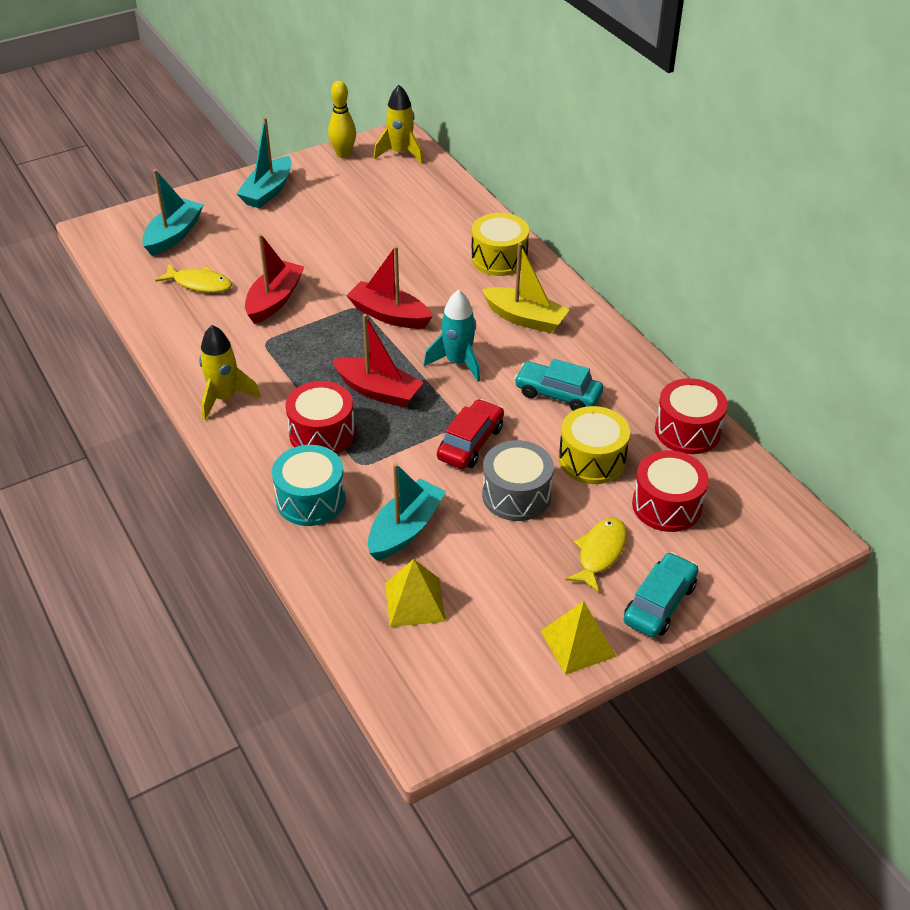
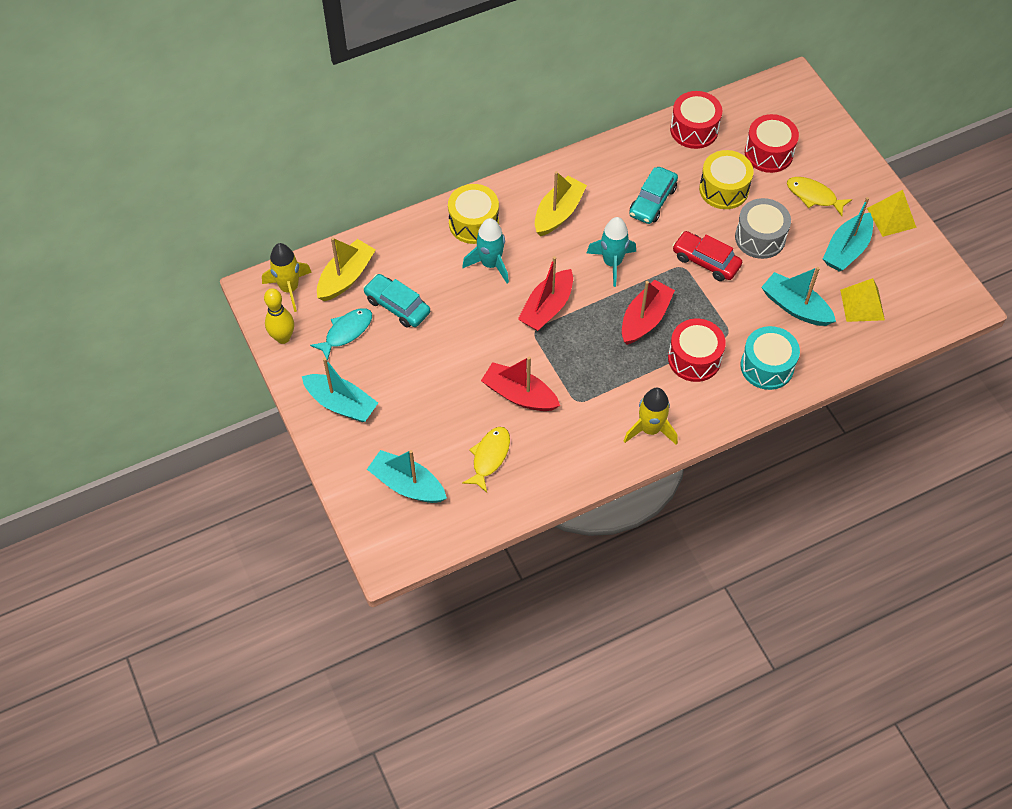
camera: 85 degrees left, 15 degrees up
(351, 188) = (346, 332): none -> turquoise fish
(417, 183) = (346, 277): none -> yellow boat
(445, 272) = (490, 264): none -> turquoise rocket
(509, 587) = (846, 250): none -> turquoise boat
(659, 603) = (856, 170): turquoise car -> turquoise car (397, 306)

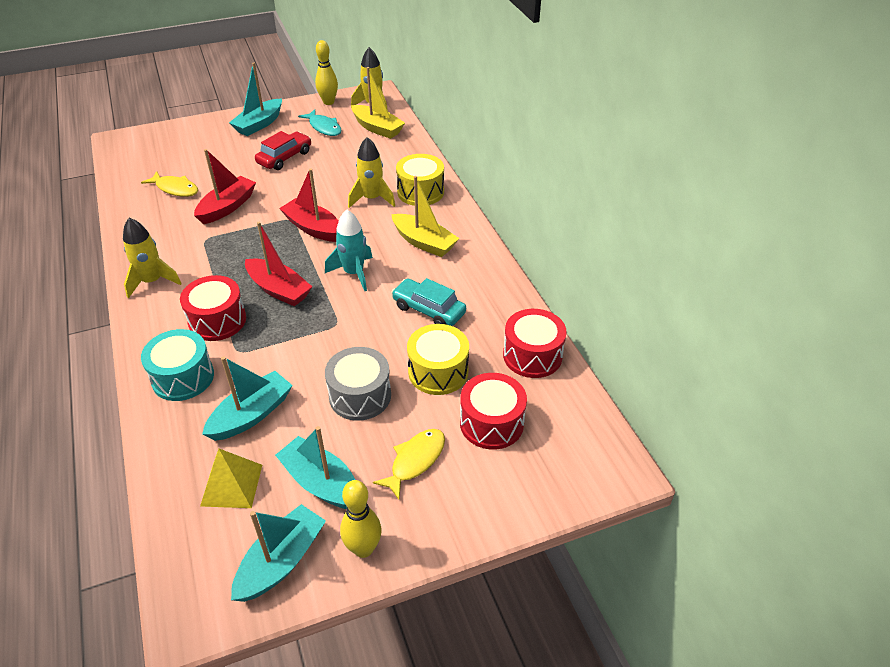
camera: 95 degrees right, 15 degrees down
(397, 306) = (341, 150): turquoise car -> none
(407, 484) = (173, 150): turquoise boat -> turquoise boat (281, 561)
(490, 264) = (372, 199): turquoise rocket -> yellow rocket
(706, 261) = (338, 343): red car -> red car (285, 157)
(891, 218) = (363, 549): yellow pyramid -> yellow bowling pin

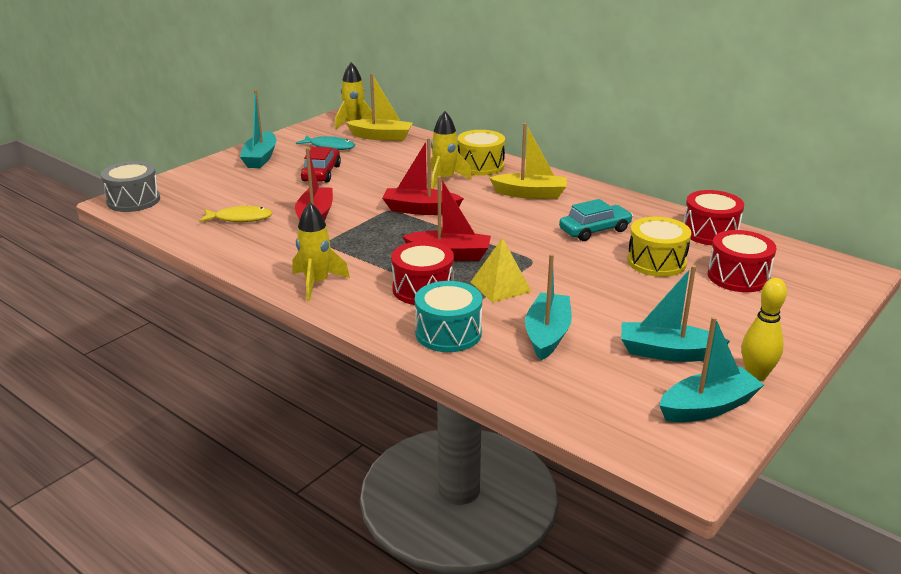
camera: 30 degrees left, 15 degrees down
(231, 485) = (598, 380): yellow pyramid -> yellow pyramid (500, 286)
(281, 561) = (708, 407): turquoise boat -> turquoise boat turned 60 degrees clockwise
(328, 102) = (308, 130): yellow bowling pin -> none
(354, 273) = (500, 227): turquoise rocket -> none
(360, 396) = (618, 294): grey drum -> grey drum (133, 200)
(415, 461) = (717, 315): yellow fish -> none
(429, 310) = (595, 230): turquoise car -> turquoise car turned 150 degrees clockwise

